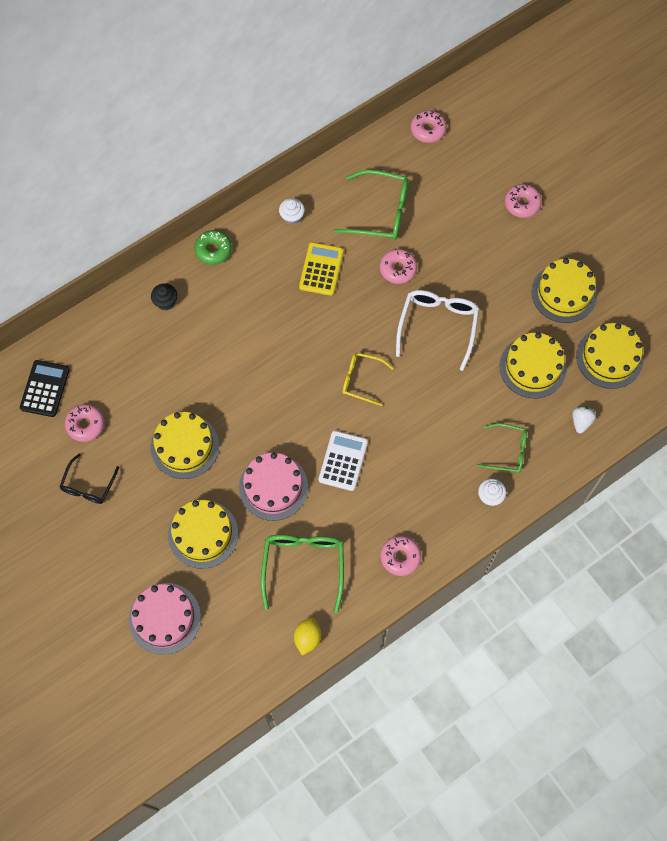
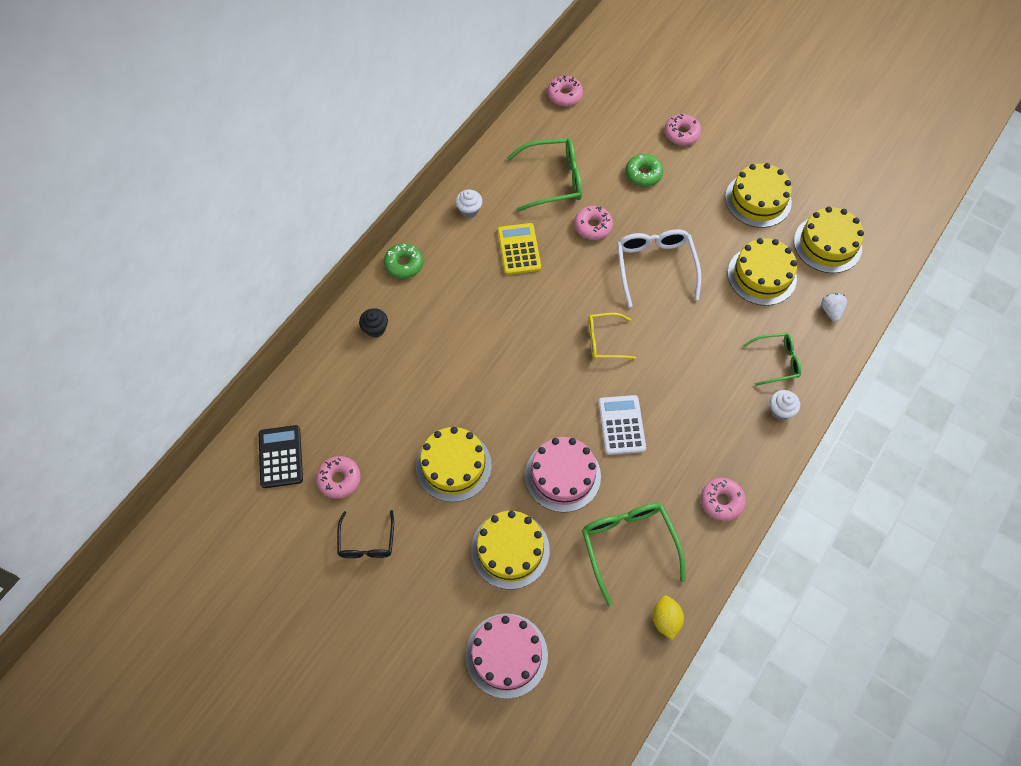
camera: 20 degrees left, 5 degrees down
(467, 233) = (643, 174): none -> green donut

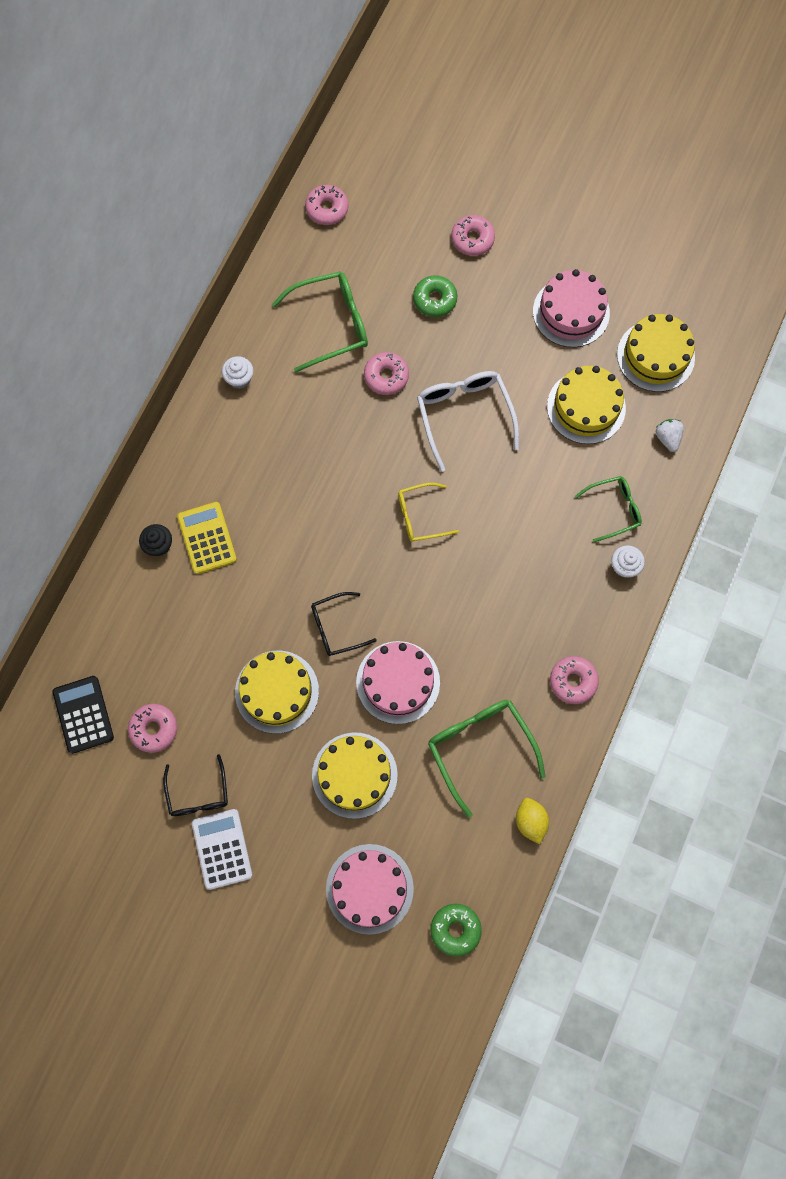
camera: 10 degrees left, 10 degrees up
(404, 264) = (176, 460): green donut -> green donut (455, 929)
(516, 420) = (336, 627): none -> black glasses
(519, 249) = (305, 419): yellow calculator -> yellow calculator (207, 538)
(621, 425) = (453, 613): white calculator -> white calculator (222, 849)
(758, 200) = (571, 312): yellow cake -> pink cake

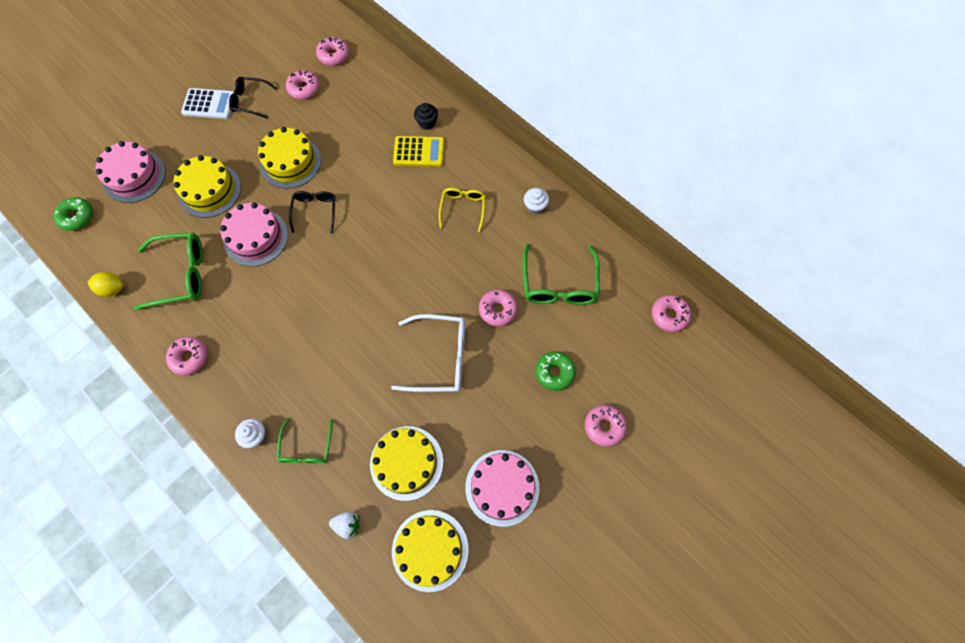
camera: 110 degrees right, 5 degrees down
(83, 714) = (333, 55): black calculator -> pink donut
(420, 516) = (370, 295): yellow glasses -> yellow glasses (463, 209)

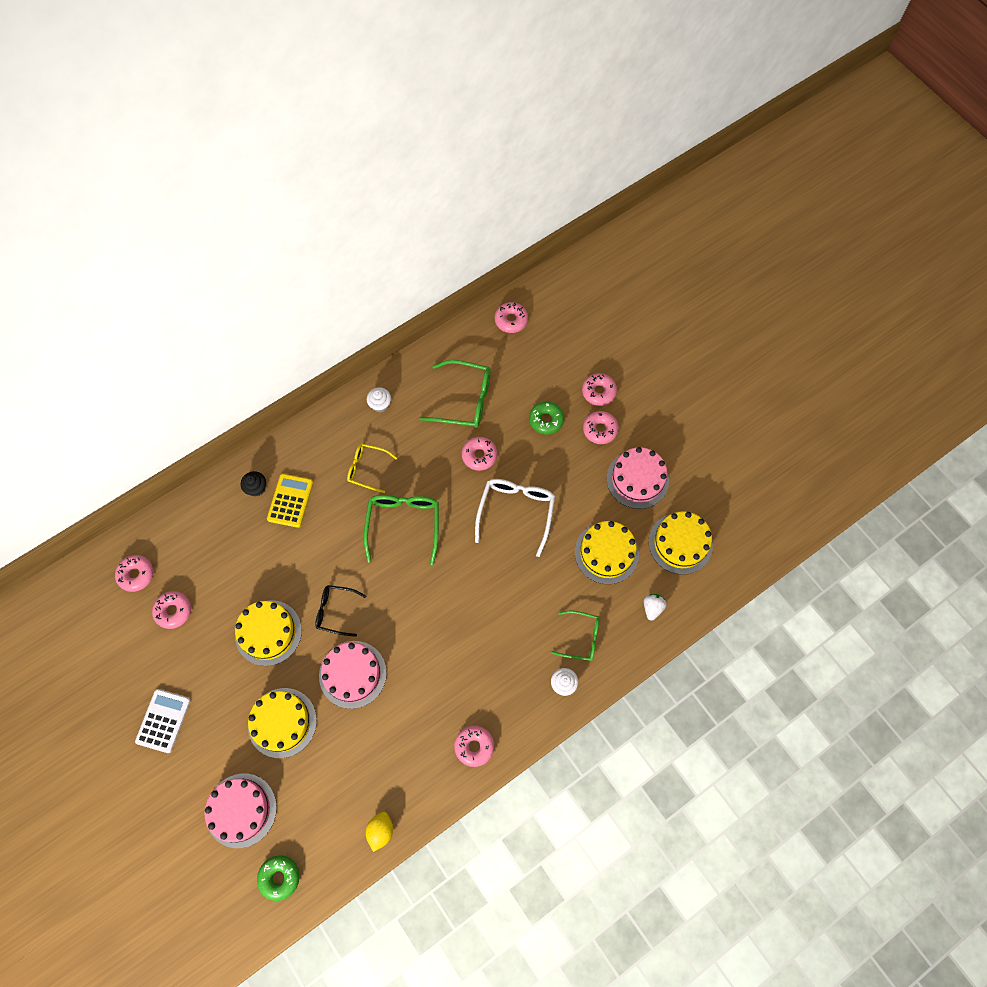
camera: 80 degrees left, 0 degrees up
(180, 274) = (379, 755): green glasses -> green glasses (403, 524)
(250, 101) = (173, 672): black glasses -> none
(556, 435) = (600, 430): none -> pink donut

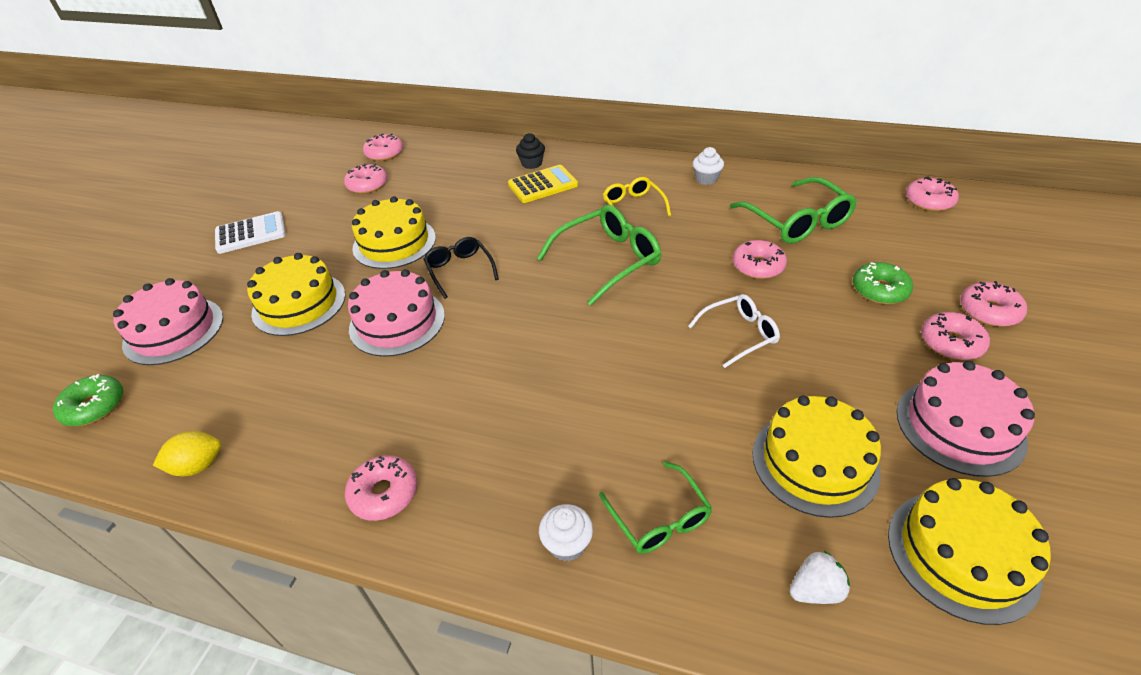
camera: 55 degrees right, 25 degrees down
(516, 512) = (739, 334): white glasses -> white glasses, size x0.62

